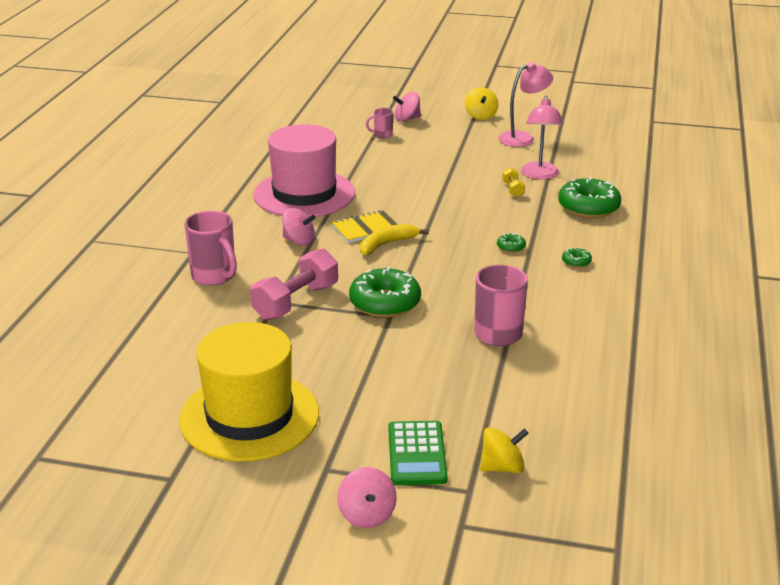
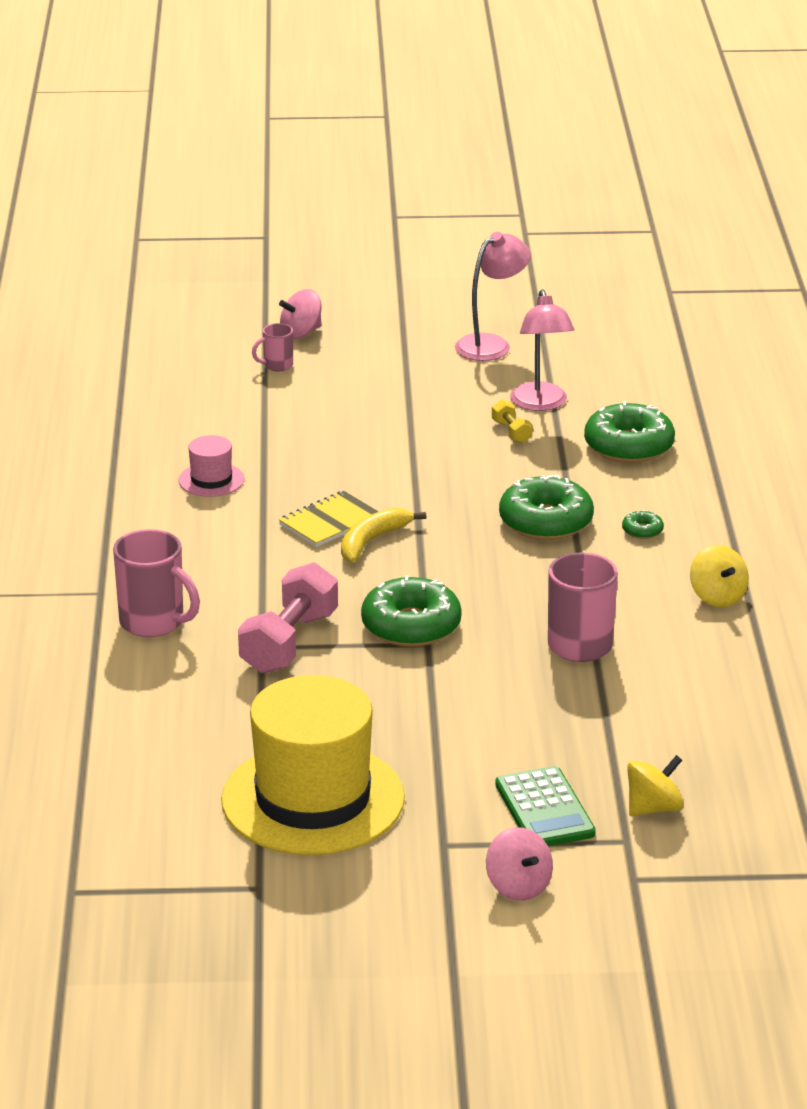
camera: 15 degrees left, 0 degrees up
(299, 241) = (244, 554): pink spinning top -> none
(304, 194) = (211, 480): pink hat -> pink hat, size x0.43
(480, 116) = (411, 313): yellow spinning top -> yellow spinning top (717, 597)
(511, 247) = (546, 521): green donut -> green donut, size x2.29

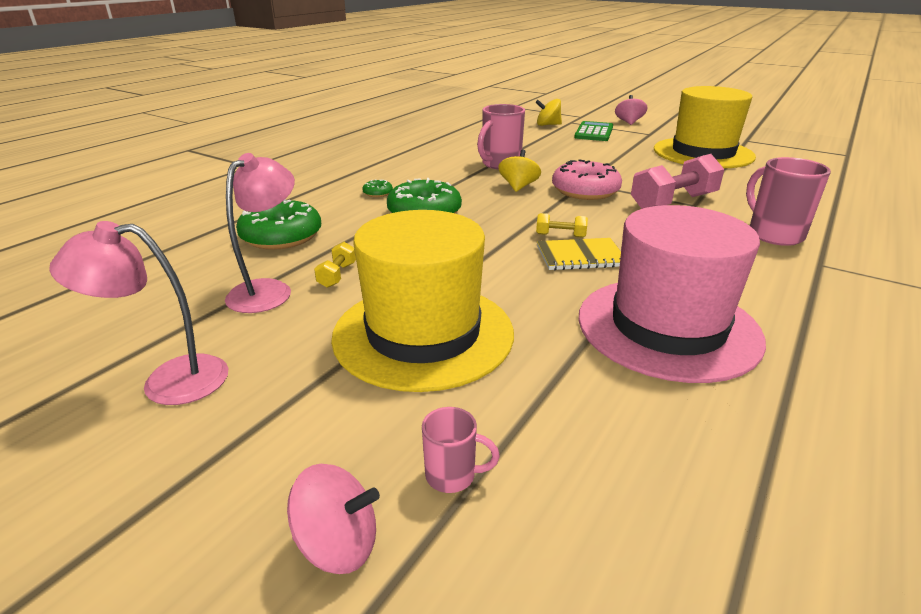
camera: 145 degrees left, 0 degrees up
(211, 480) = (668, 327): pink hat -> pink hat, size x2.34
(372, 541) = (560, 235): yellow banana -> yellow dumbbell
(380, 416) = (423, 334): none -> yellow hat
(411, 626) = (585, 191): green donut -> pink donut
(717, 597) = (399, 162): yellow spinning top -> yellow spinning top (518, 186)

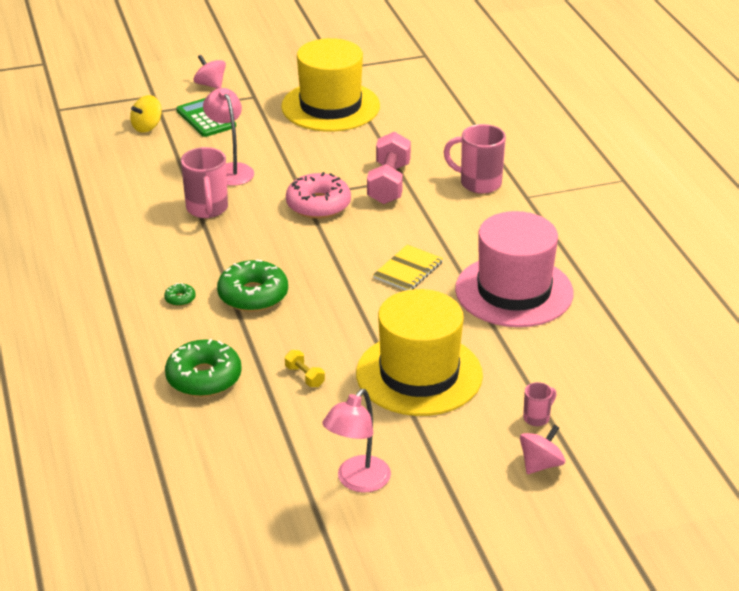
camera: 50 degrees left, 5 degrees up
(268, 290) = (289, 412): pink lamp -> pink lamp (230, 170)
(518, 186) = (267, 228): yellow spinning top -> none
(560, 235) = (371, 260): yellow dumbbell -> none

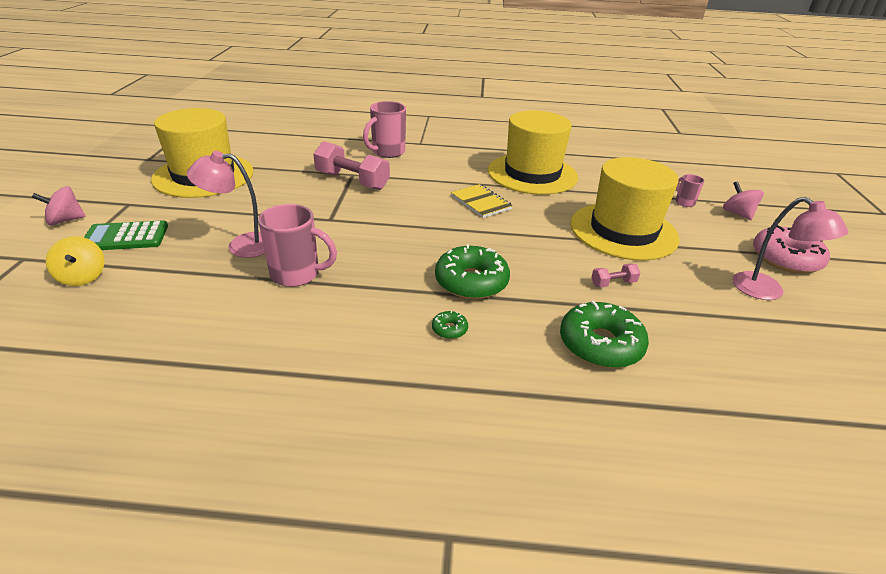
camera: 70 degrees left, 0 degrees up
(304, 376) = (613, 283): yellow dumbbell -> pink dumbbell
(318, 205) = (352, 216): pink donut -> pink donut (785, 259)
(514, 291) = (532, 174): pink hat -> yellow hat

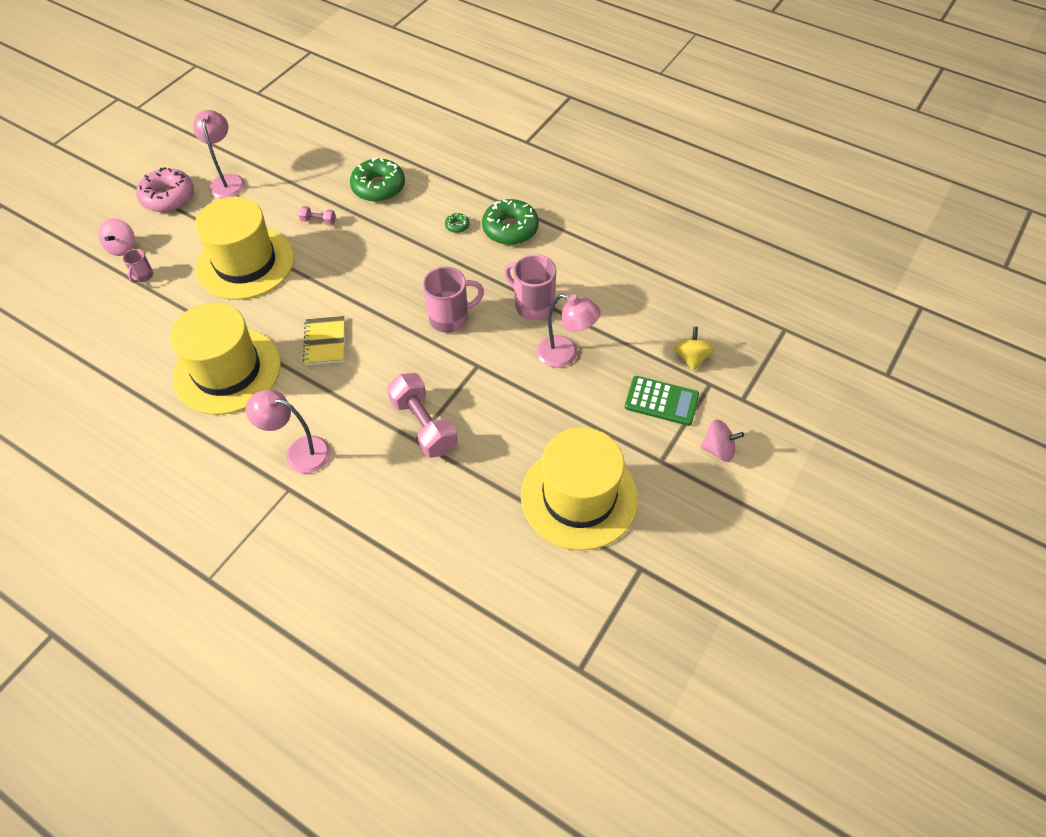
camera: 150 degrees left, 20 degrees up
(387, 152) = (346, 479): pink mug -> pink mug (450, 318)
(431, 155) = (299, 452): none -> pink lamp
(471, 282) = (413, 256): green donut -> green donut (510, 229)

